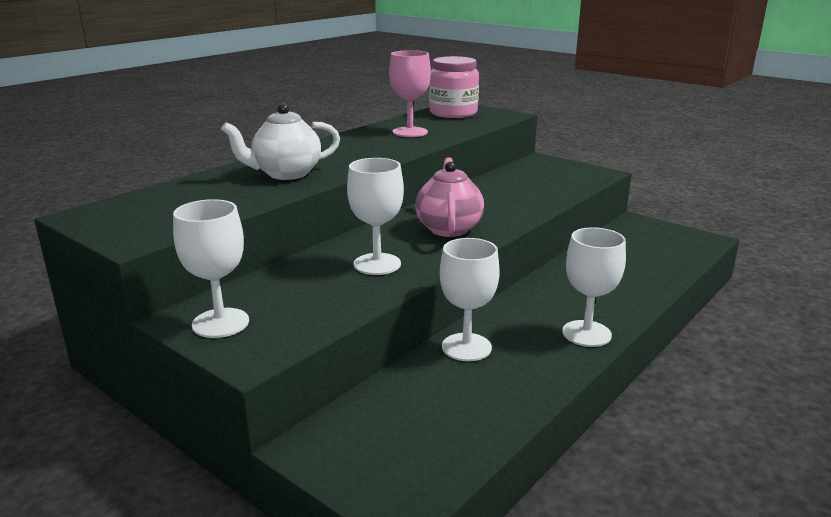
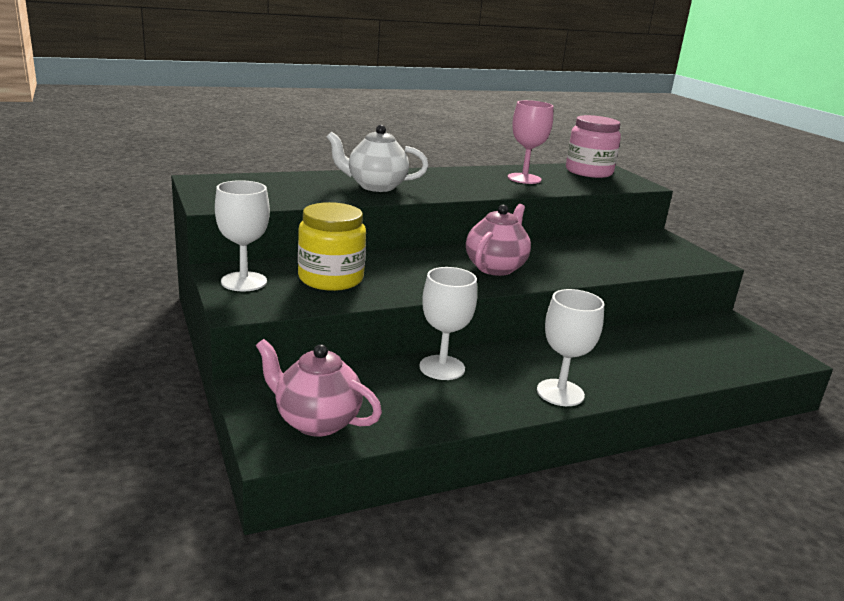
camera: 25 degrees right, 0 degrees up
(310, 289) = (330, 279): none -> yellow jar
(377, 264) = (402, 277): white goblet -> none
(410, 454) = (316, 421): none -> pink teapot

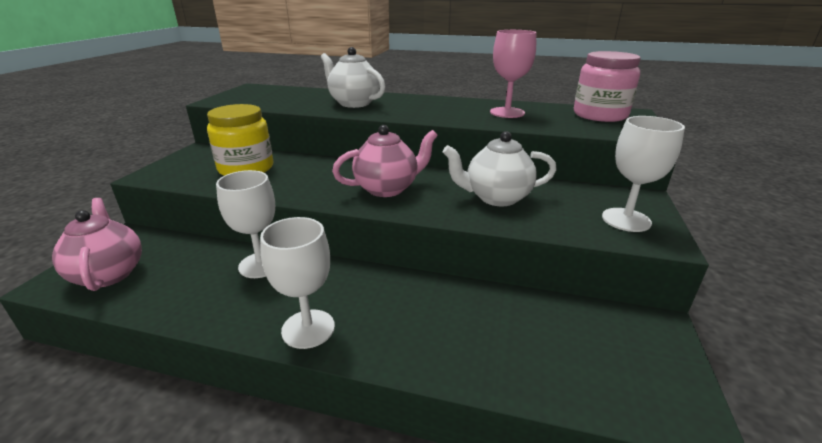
camera: 40 degrees right, 5 degrees up
(244, 282) = (193, 158): white goblet -> white goblet (626, 220)
(581, 256) = (496, 198): none -> white teapot

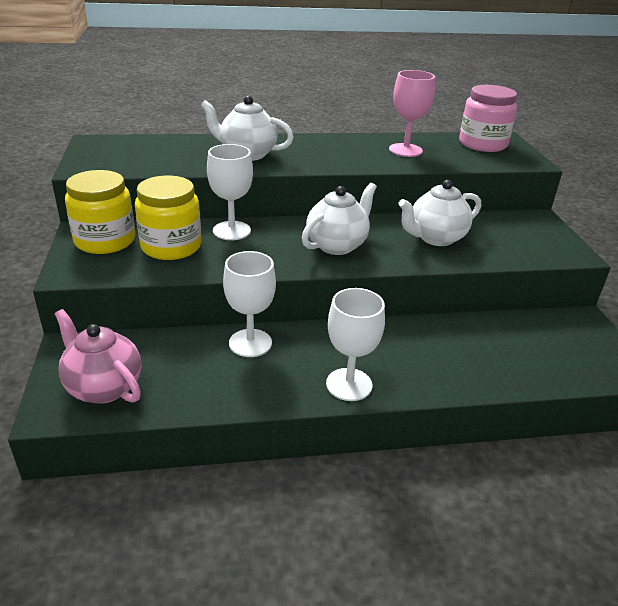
camera: 25 degrees left, 5 degrees up
(205, 157) = (105, 241): none -> yellow jar
(387, 188) = (337, 245): pink teapot -> white teapot
(626, 220) = (541, 241): white goblet -> white goblet (231, 231)

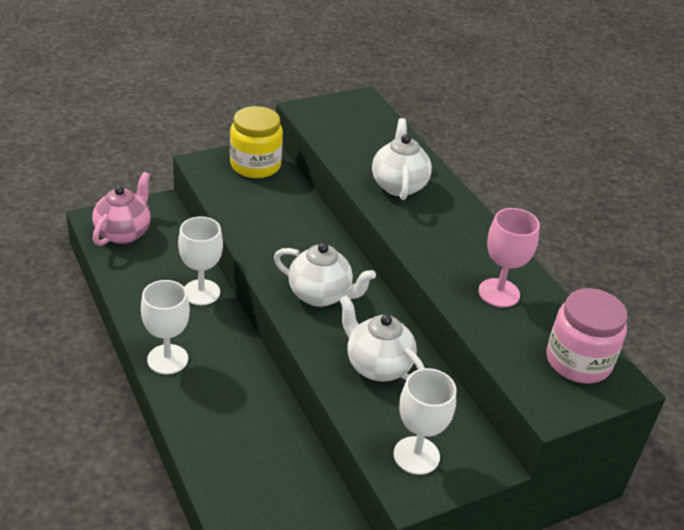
camera: 70 degrees right, 5 degrees up
(171, 246) = (264, 199): yellow jar -> none
(231, 231) = (310, 226): white goblet -> white goblet (416, 455)

